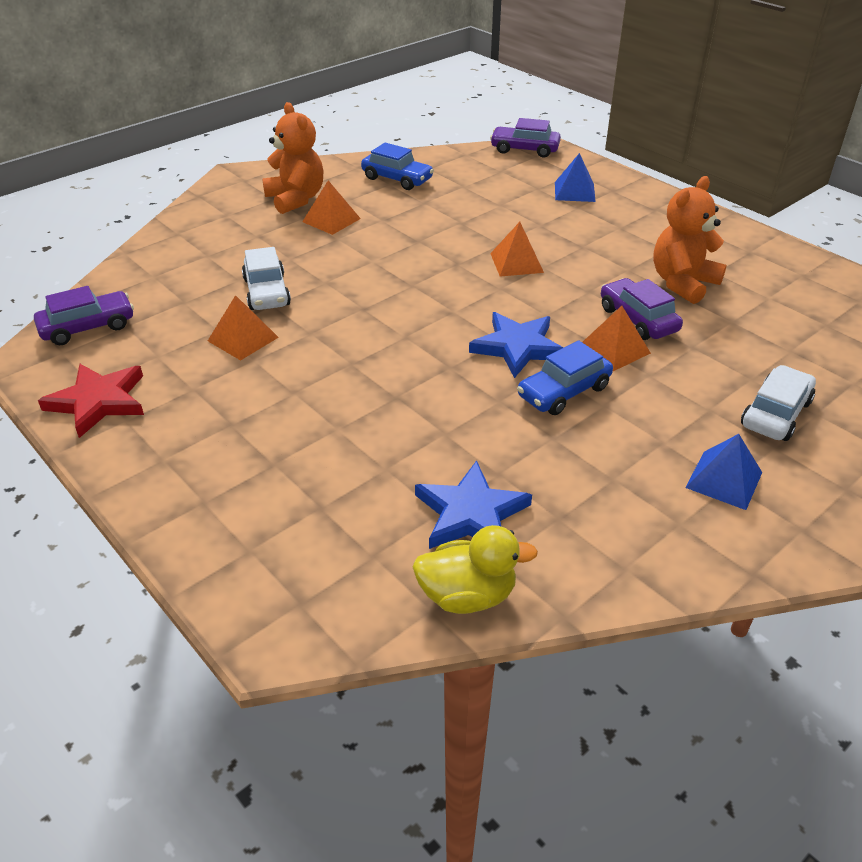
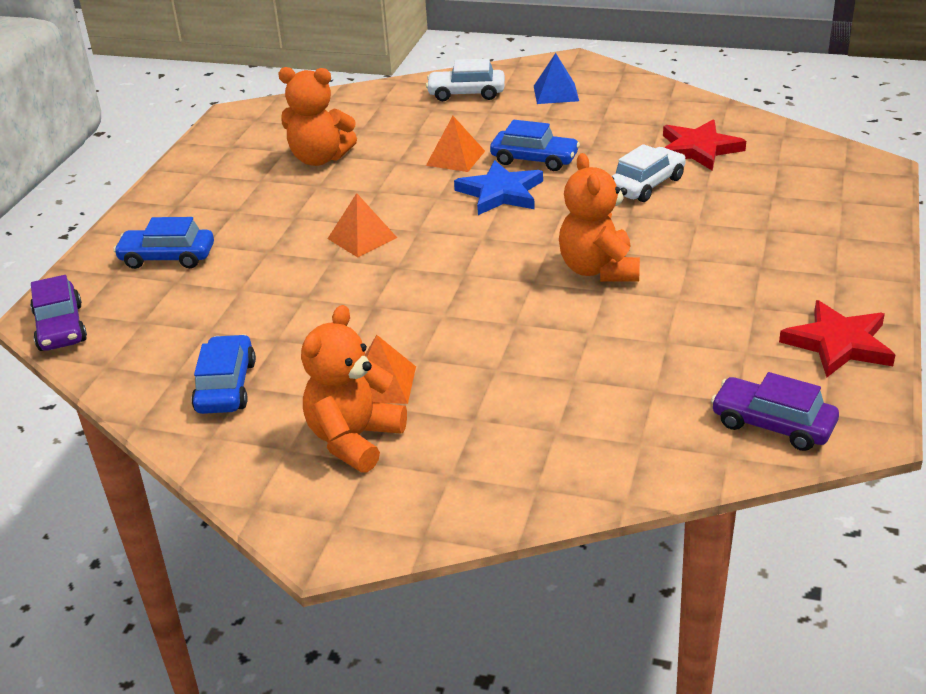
camera: 120 degrees left, 5 degrees down
(243, 339) = (660, 320): orange pyramid -> none
(267, 292) = (574, 348): white car -> white car (646, 185)
(338, 342) = (598, 270): none -> orange teddy bear
(467, 595) = (757, 129): yellow duck -> none
(471, 513) = (698, 149): blue star -> red star
(574, 191) = (167, 257): blue pyramid -> blue car
(637, 319) = (400, 161): purple car -> none

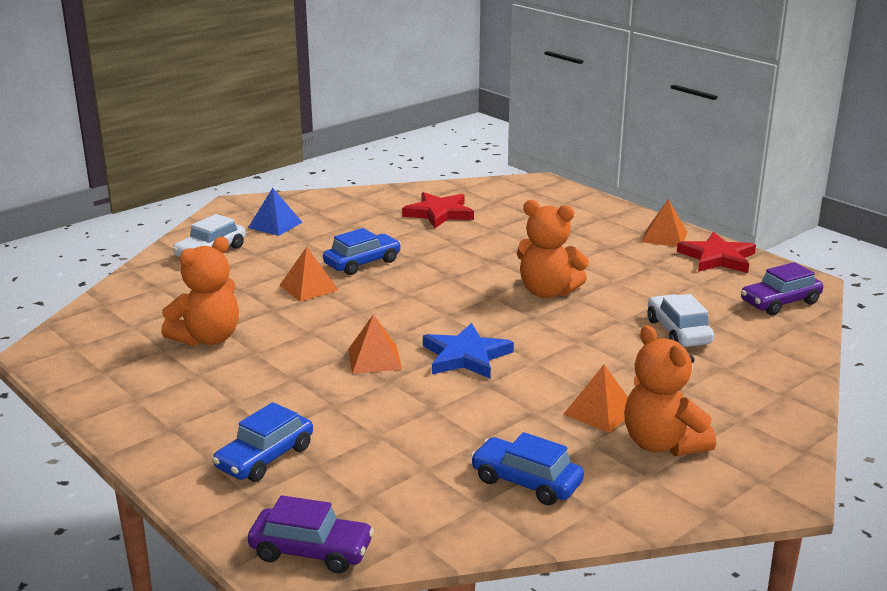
camera: 60 degrees left, 10 degrees down
(500, 193) = (391, 289): blue star -> blue star (466, 356)
(646, 185) = (460, 242): white car -> white car (678, 332)
(845, 290) = (664, 237): none -> orange pyramid

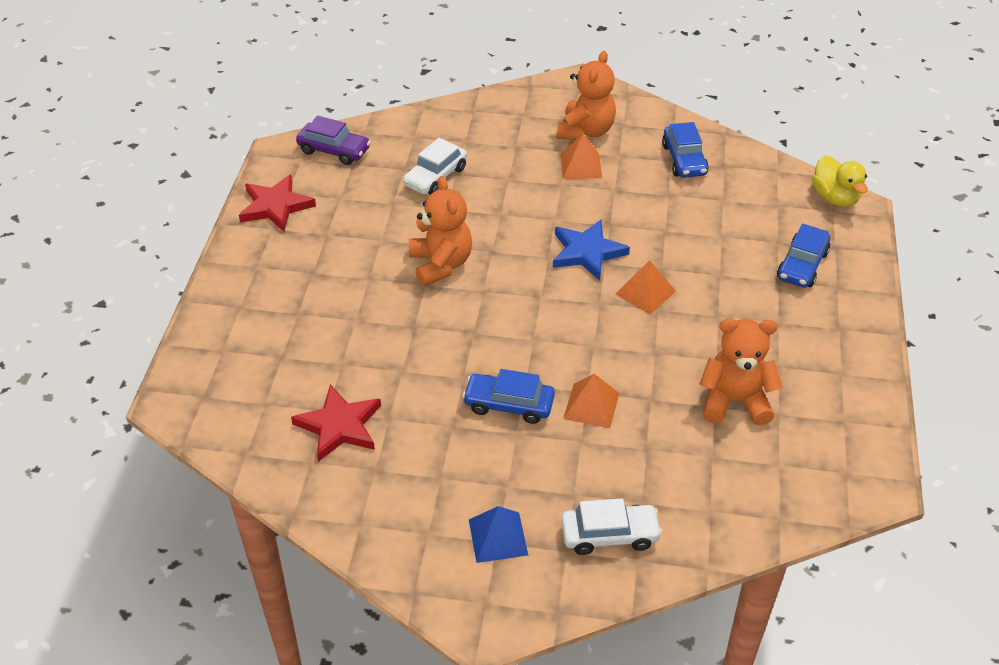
camera: 130 degrees left, 20 degrees up
(265, 458) = (802, 265): blue car -> blue car turned 120 degrees clockwise
(311, 551) = (835, 198): purple car -> yellow duck
(664, 237) = (255, 251): orange pyramid -> none

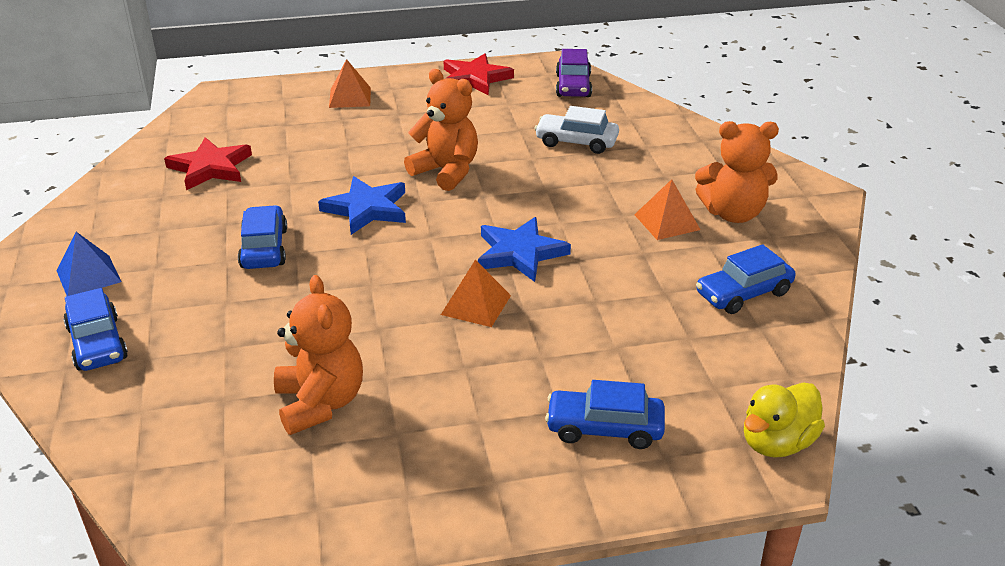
camera: 70 degrees right, 10 degrees down
(441, 264) = (446, 171): orange teddy bear -> orange teddy bear turned 105 degrees counterclockwise
(477, 326) = (367, 209): none -> blue star
(591, 405) = (279, 299): orange pyramid -> orange pyramid (350, 97)
(609, 535) = (97, 343): white car -> blue car

